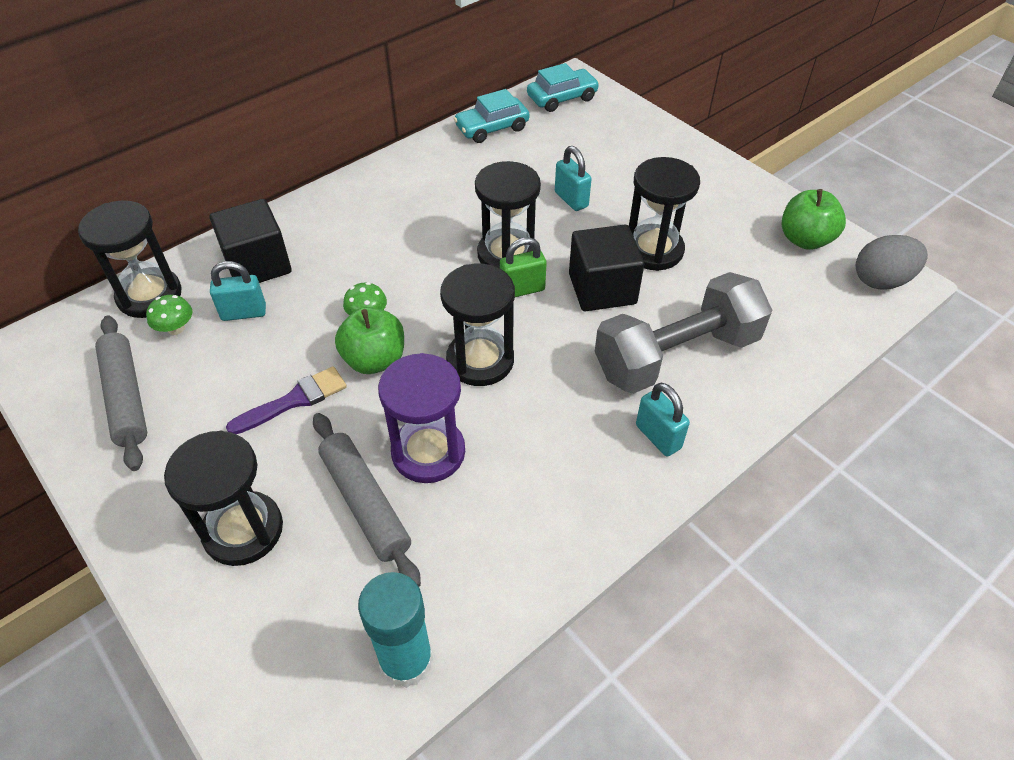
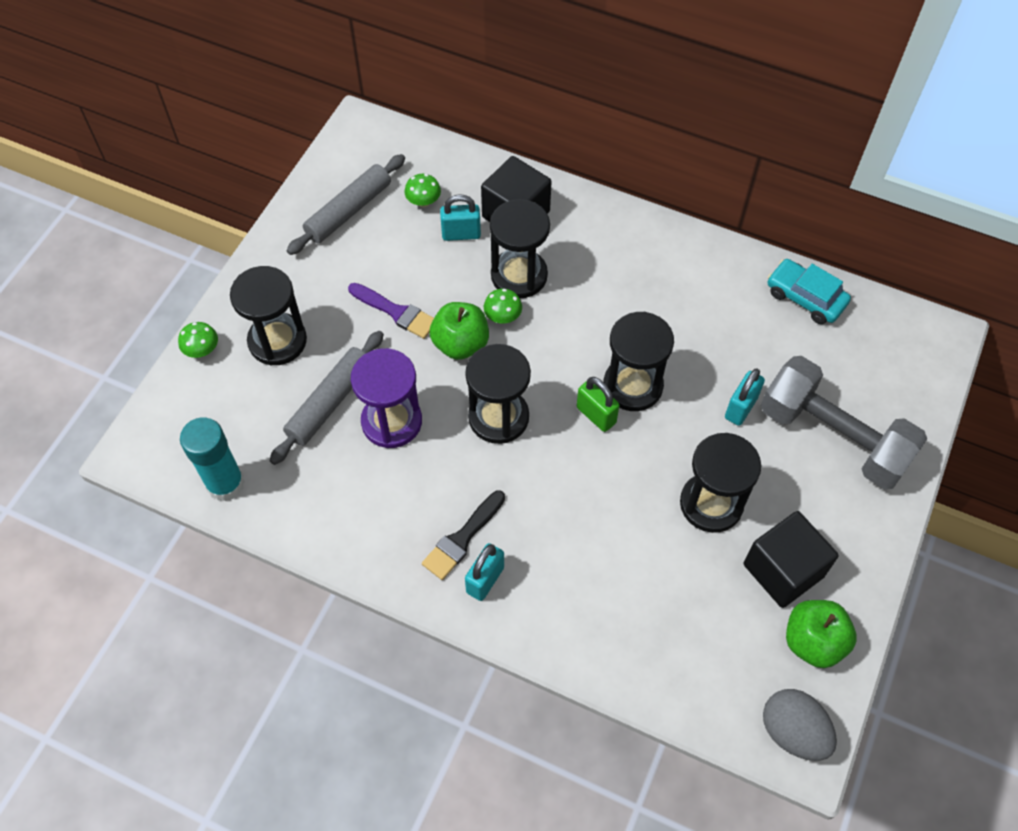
camera: 65 degrees right, 10 degrees up
(149, 295) = (446, 166): black hourglass -> black hourglass (519, 275)
(191, 624) = (202, 350): none -> green mushroom
(244, 313) = (461, 234): turquoise padlock -> turquoise padlock turned 60 degrees counterclockwise
(562, 98) = (900, 338): turquoise car -> none
(602, 289) = (633, 478): black cube -> black cube (783, 570)
(602, 439) = (462, 538): none -> black brush
(676, 355) = (584, 566): grey dumbbell -> grey dumbbell (833, 437)

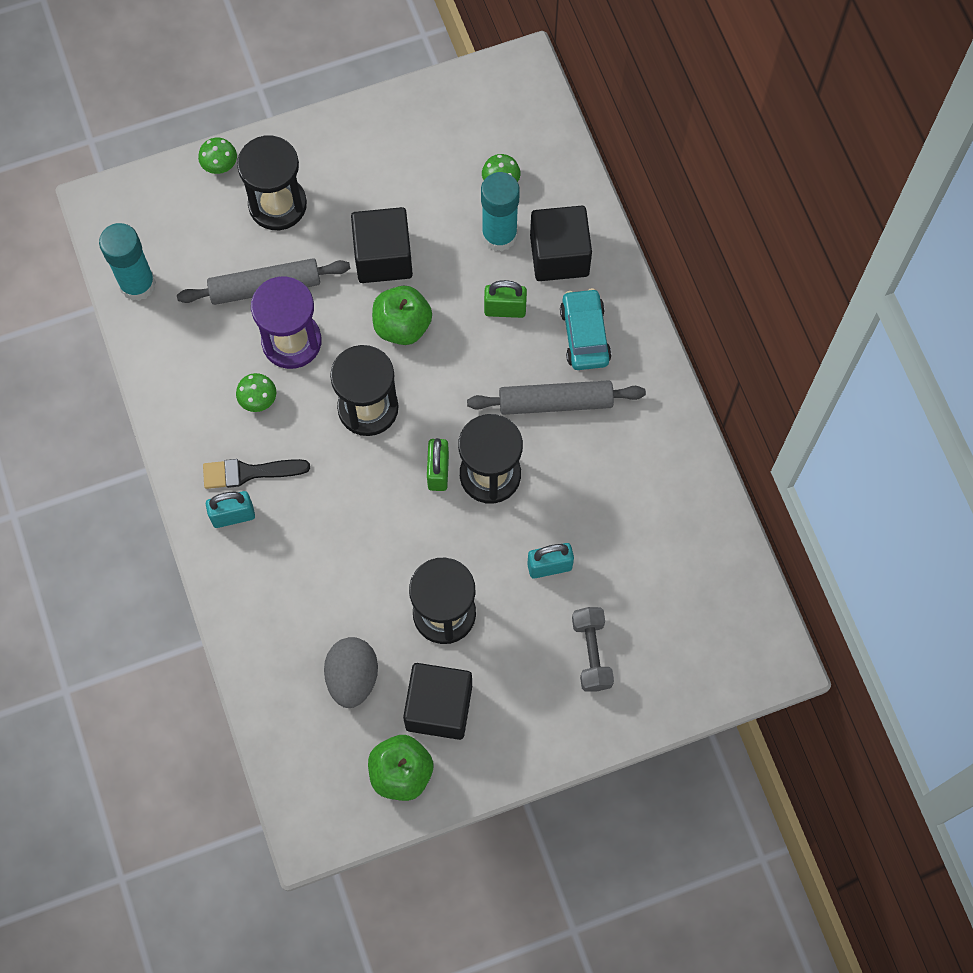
camera: 45 degrees right, 10 degrees up
(349, 211) = (436, 140): grey rolling pin -> grey rolling pin (555, 402)
(396, 312) = (383, 257): purple brush -> black cube
(461, 234) = (499, 235): turquoise padlock -> turquoise glue stick
(502, 317) = (456, 332): green mushroom -> green mushroom (258, 399)
(519, 275) = (505, 309): black hourglass -> green padlock
(793, 732) = (318, 813): grey egg -> grey egg (352, 677)
(805, 297) = (705, 530): turquoise car -> turquoise car (585, 335)
(833, 437) = (591, 653): grey dumbbell -> grey dumbbell, size x0.51

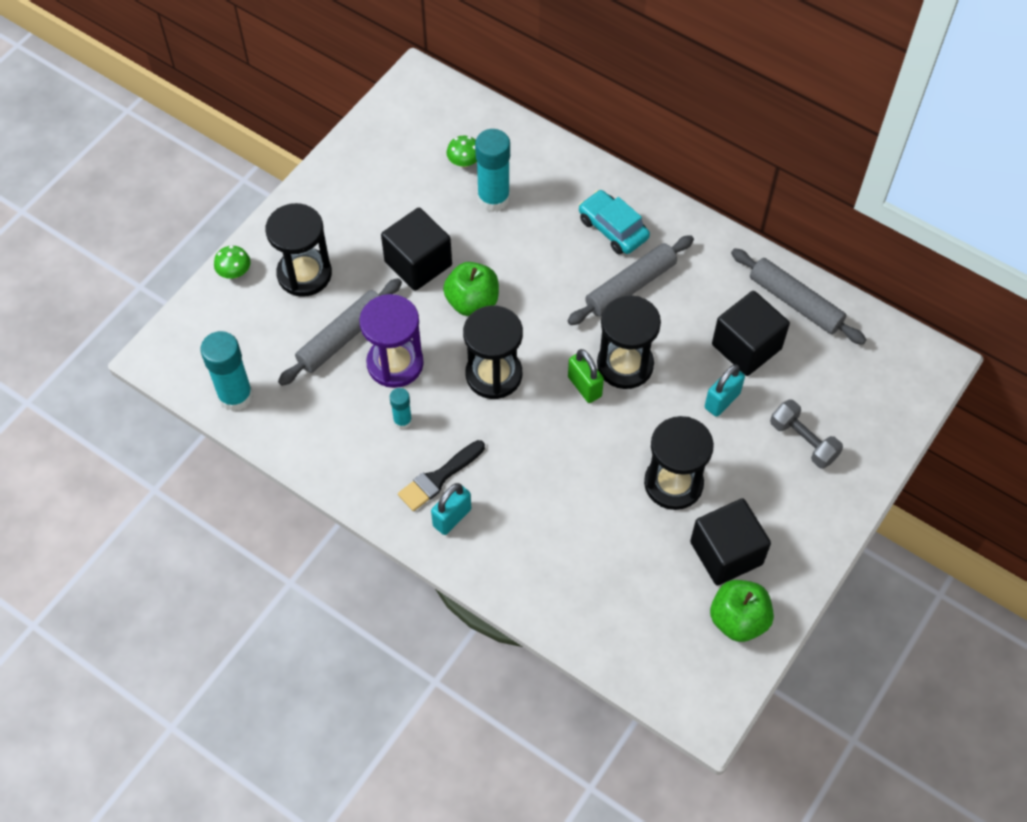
camera: 35 degrees left, 10 degrees down
(258, 399) = (402, 421): green mushroom -> turquoise glue stick
(352, 677) = (643, 575): grey egg -> none
(505, 309) = (540, 246): green padlock -> none
(559, 255) = (549, 187): black cube -> black cube (746, 346)
(695, 517) = (795, 302): none -> grey rolling pin

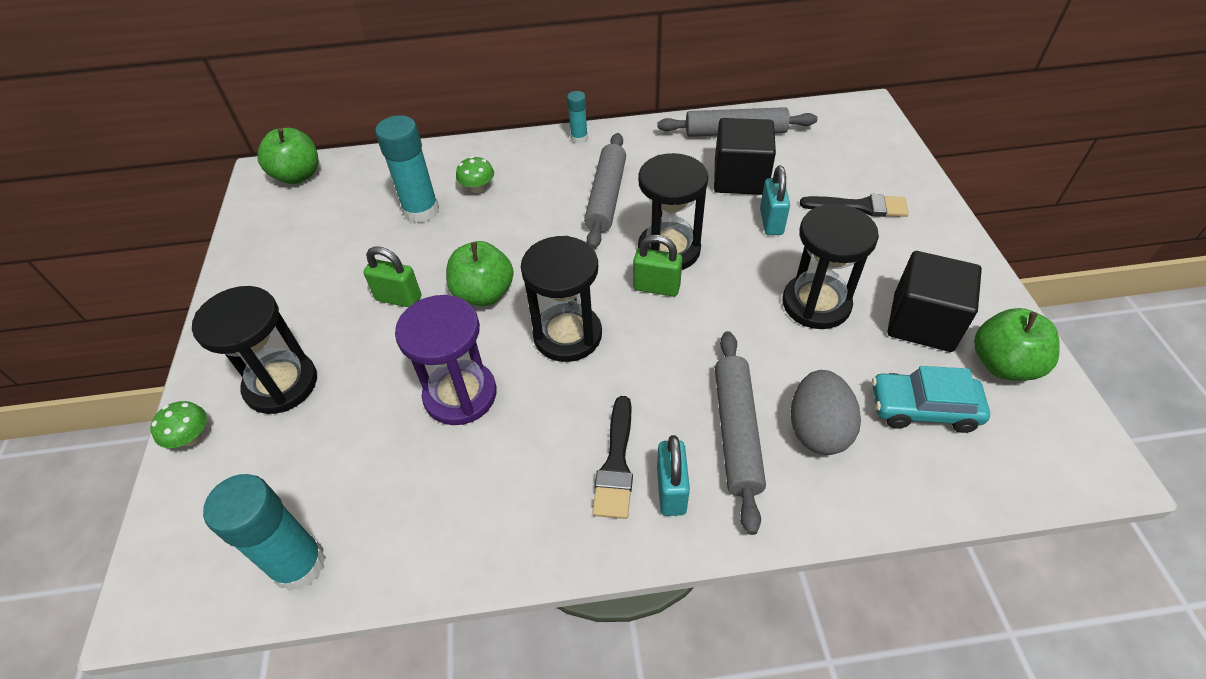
camera: 40 degrees left, 10 degrees down
(342, 337) = (379, 411): grey rolling pin -> grey rolling pin (736, 432)
(402, 421) = (522, 440): turquoise glue stick -> turquoise glue stick (579, 138)
(418, 263) = (398, 298): black cube -> green padlock
(439, 98) = (298, 176): none -> green apple
(464, 162) = (367, 203): green mushroom -> green mushroom (478, 188)
(572, 556) = (817, 429): none -> grey egg
(613, 228) = (547, 171): turquoise car -> turquoise car (923, 408)
(803, 441) = (860, 207): grey dumbbell -> black brush

